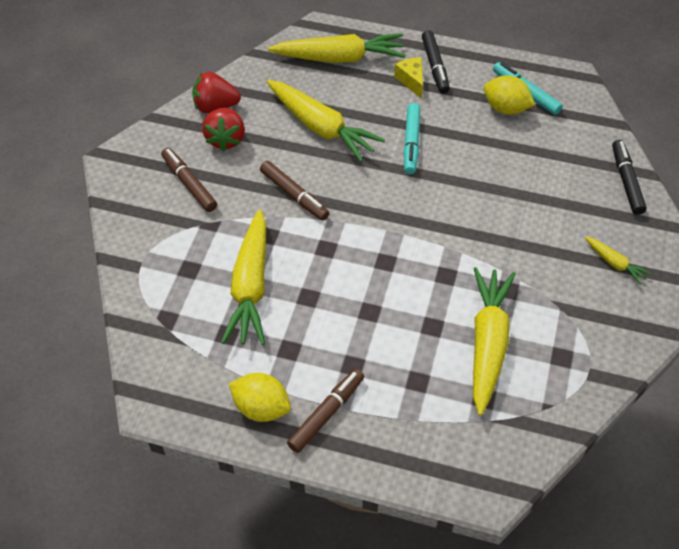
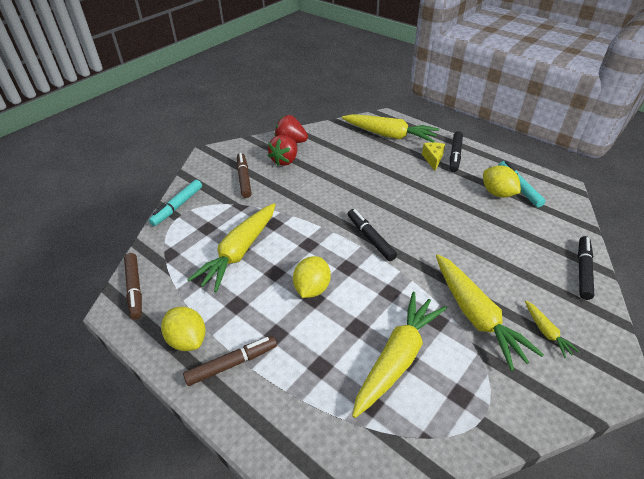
camera: 25 degrees right, 10 degrees down
(294, 195) = (308, 204): brown marker -> brown marker (135, 288)
(321, 127) = (352, 170): yellow carrot -> yellow carrot (476, 316)
(361, 301) = (312, 288): none -> yellow lemon
(392, 216) = (370, 238): none -> black marker
(411, 143) = (412, 196): turquoise marker -> turquoise marker (178, 206)

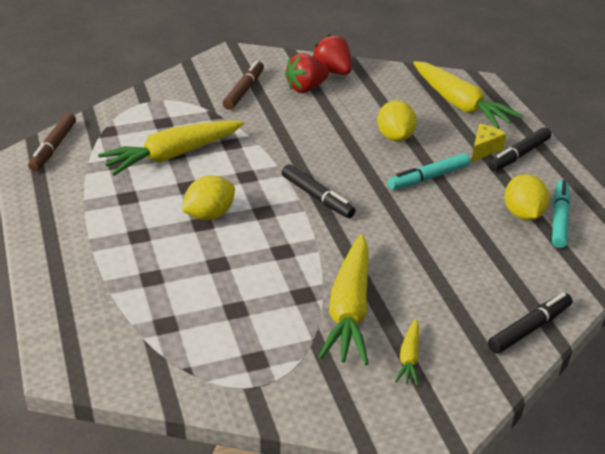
camera: 30 degrees right, 5 degrees down
(178, 206) = (154, 92): turquoise marker -> turquoise marker (429, 178)
(187, 340) = (60, 206): yellow lemon -> yellow lemon (395, 136)
(231, 364) = (79, 240): brown marker -> none
(370, 238) = (317, 197): black marker -> black marker turned 135 degrees clockwise
(397, 358) = (229, 305): yellow carrot -> none

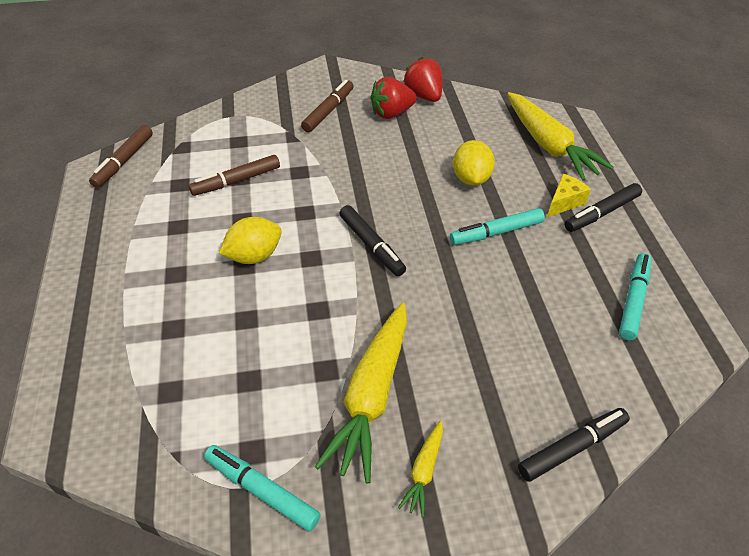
camera: 10 degrees right, 10 degrees up
(172, 155) = (237, 181): yellow carrot -> brown marker
(273, 386) = (262, 491): none -> turquoise marker
(523, 214) = (592, 289): yellow lemon -> none

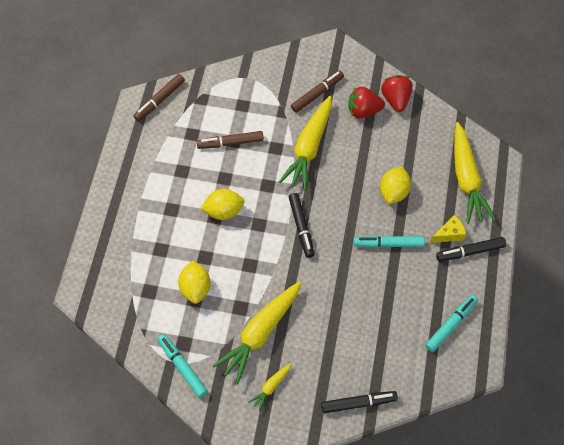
camera: 20 degrees right, 15 degrees up
(245, 364) = (195, 288): none -> yellow lemon
(342, 162) = (309, 148): none -> yellow carrot

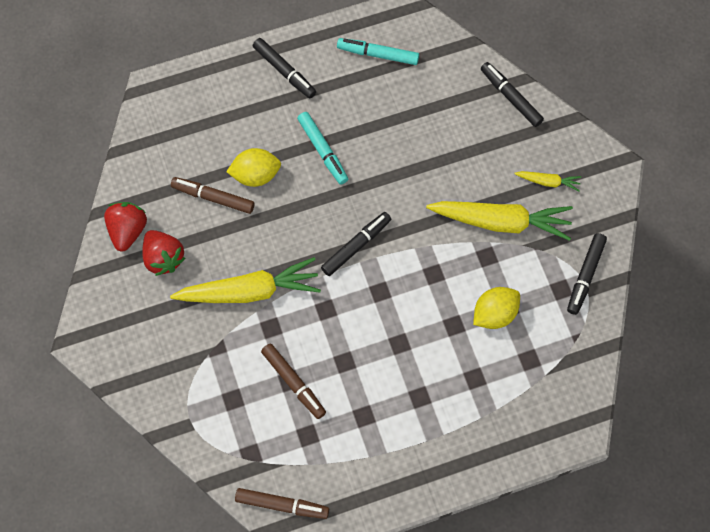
camera: 120 degrees left, 5 degrees up
(182, 367) = (585, 275): turquoise marker -> black marker
(223, 211) = (386, 338): yellow lemon -> none
(317, 94) = (168, 322): brown marker -> brown marker (213, 198)
(395, 99) = (128, 231): red strawberry -> red strawberry turned 135 degrees clockwise
(449, 234) = (275, 99): yellow cheese -> none
(466, 179) = (196, 111): yellow carrot -> none

